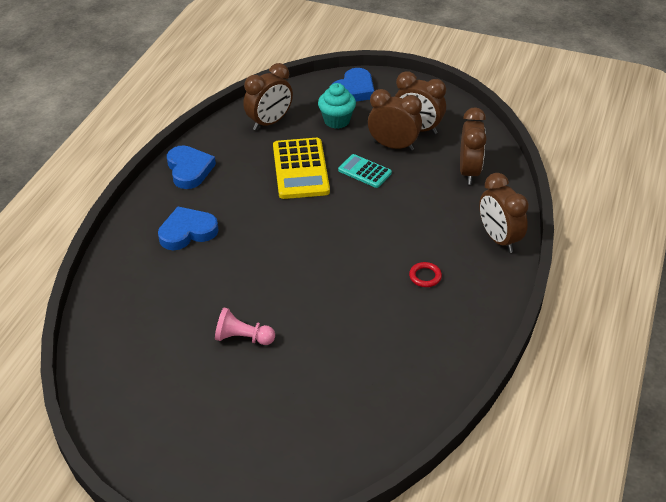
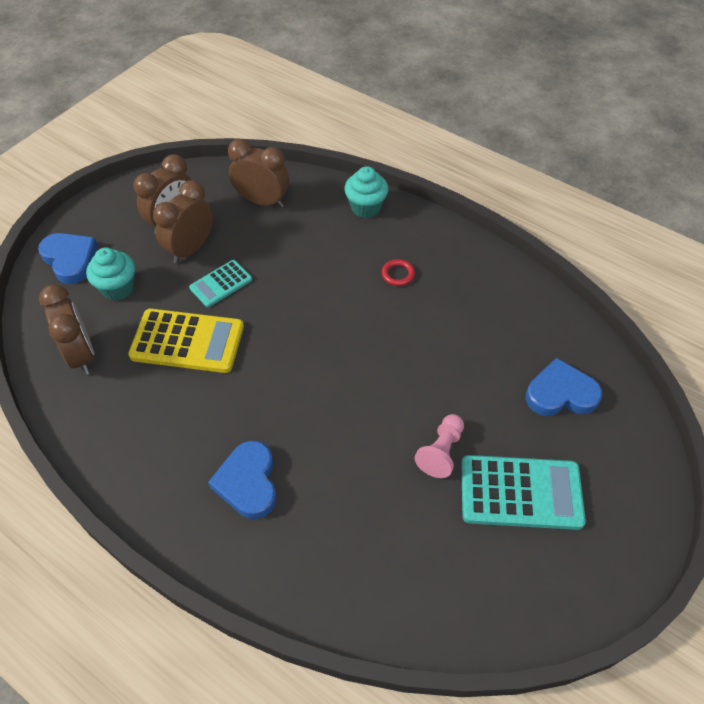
camera: 75 degrees left, 10 degrees up
(189, 170) = (128, 462): blue heart -> blue heart (560, 393)
(216, 397) = (520, 493): none -> turquoise calculator
(498, 239) = (366, 207): brown clock -> turquoise cupcake

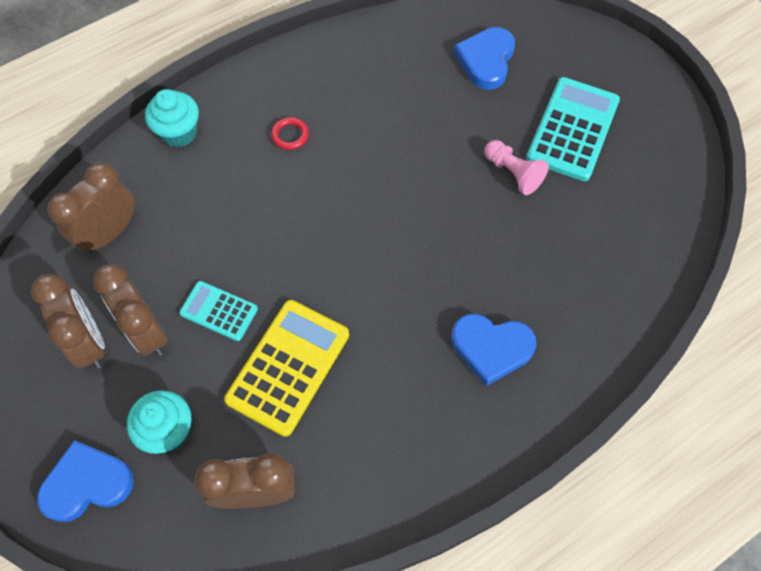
camera: 70 degrees left, 10 degrees up
(221, 284) = (219, 311): turquoise calculator -> turquoise calculator turned 135 degrees clockwise

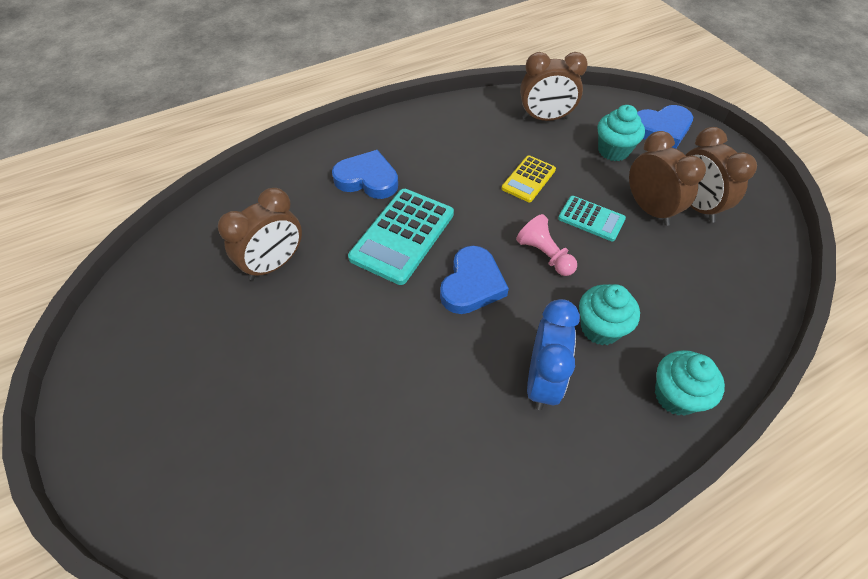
camera: 175 degrees left, 10 degrees down
(109, 233) = (713, 289): brown clock -> brown clock (274, 264)
(232, 184) = (600, 328): none -> turquoise cupcake
(288, 367) = (528, 179): yellow calculator -> yellow calculator, size x0.57
(290, 135) = (542, 380): red ring -> blue clock
(486, 61) = (283, 470): blue heart -> blue heart (472, 284)
(513, 173) = (301, 316): pink pawn -> pink pawn (545, 255)
(573, 129) = (215, 360): turquoise calculator -> turquoise calculator (402, 236)

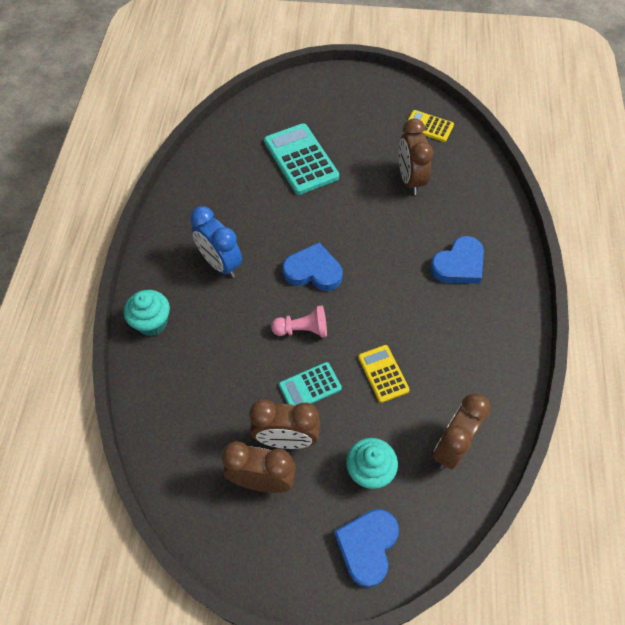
camera: 125 degrees right, 5 degrees up
(165, 287) = (429, 126): none -> yellow calculator
(402, 236) = (384, 256): turquoise calculator -> turquoise calculator (301, 159)
(472, 284) = (313, 271): blue heart -> blue heart turned 135 degrees clockwise
(600, 328) = (224, 318): turquoise cupcake -> none

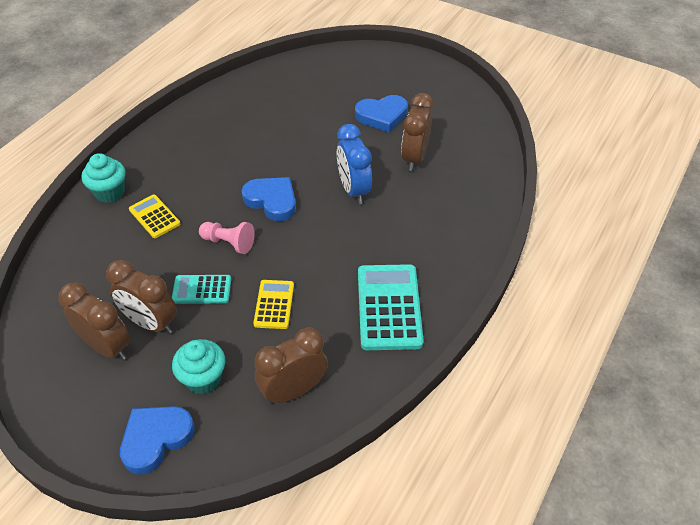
camera: 25 degrees right, 10 degrees down
(220, 263) = (197, 168): blue clock -> blue clock (353, 190)
(301, 159) = (325, 111): turquoise calculator -> turquoise calculator (389, 307)
(429, 126) = (464, 121): yellow calculator -> yellow calculator (154, 217)
(458, 264) = (411, 242): blue heart -> blue heart (382, 116)

